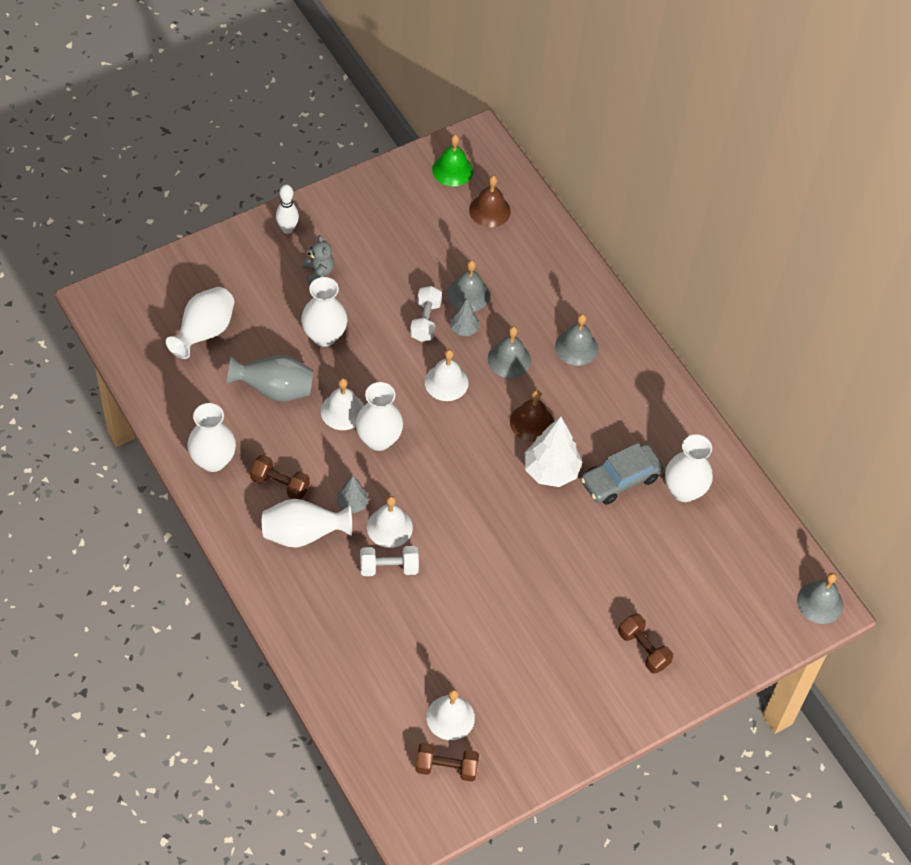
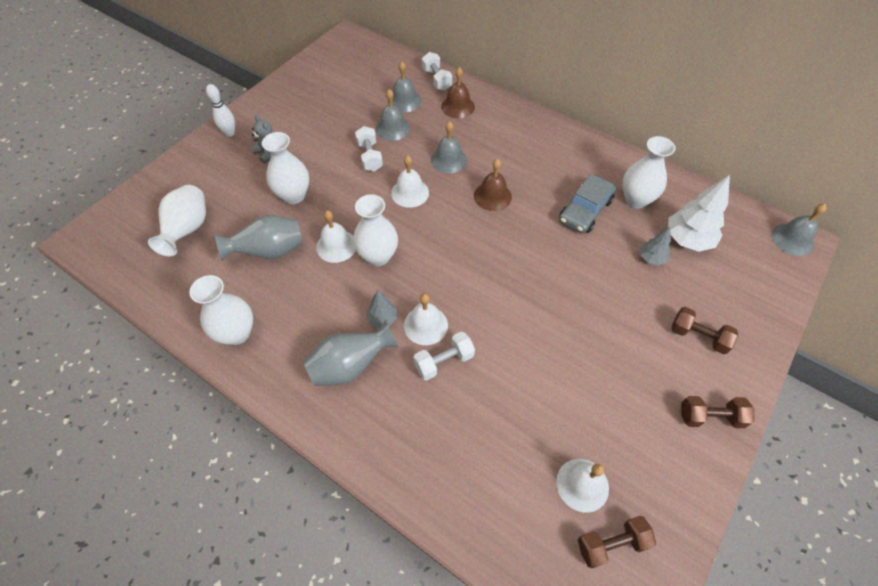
camera: 20 degrees left, 0 degrees up
(280, 484) = (309, 329): brown dumbbell -> brown dumbbell (710, 417)
(303, 534) = (351, 365): white vase -> grey vase
(452, 170) = (338, 58): green bell -> none
(463, 329) = (402, 152): grey tree -> grey tree (651, 258)
(489, 210) = (378, 73): brown bell -> brown bell (458, 106)
(551, 471) = (529, 225): white tree -> white tree (687, 240)
(554, 247) = (436, 79): none -> white dumbbell
(576, 347) = (492, 134): grey bell -> grey bell (404, 101)

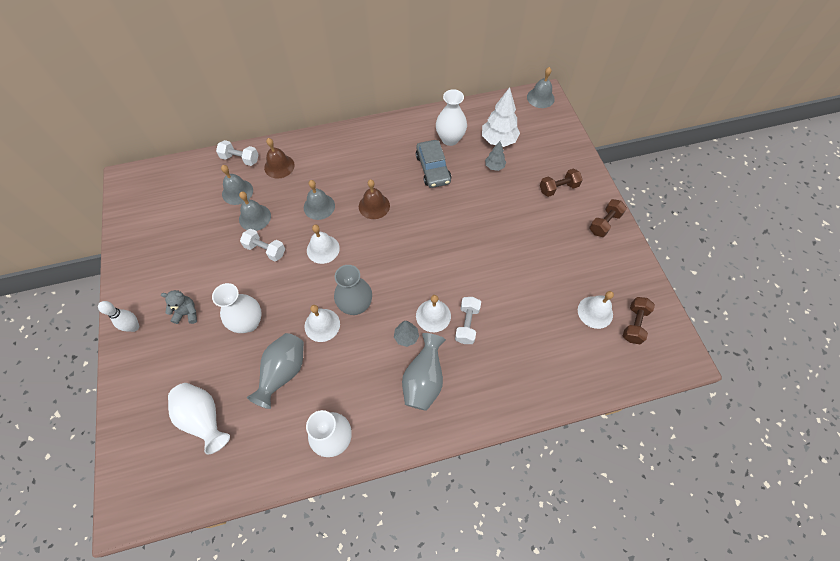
camera: 50 degrees left, 5 degrees up
(378, 256) = (356, 305): white vase -> grey vase

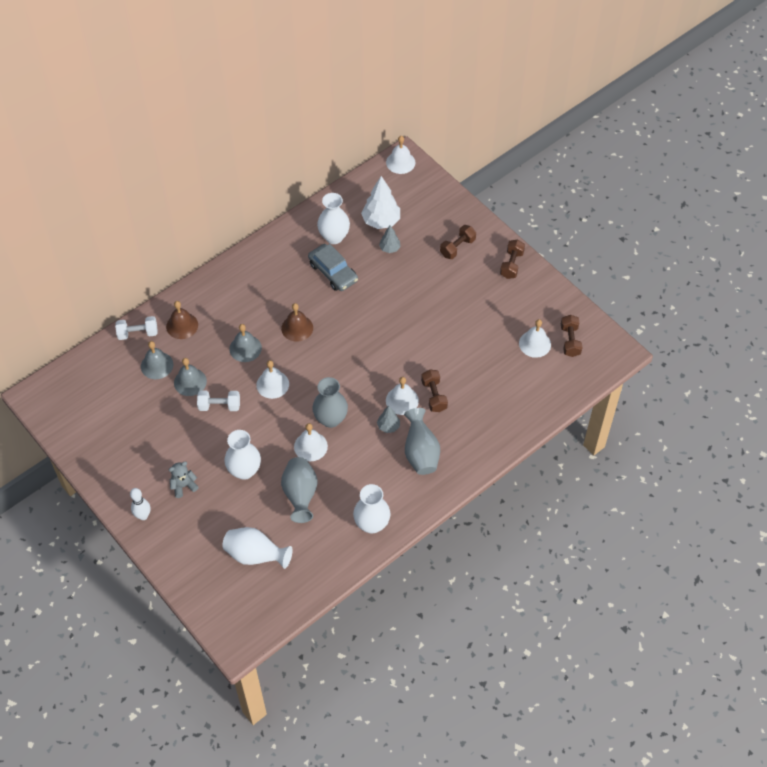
camera: 25 degrees left, 5 degrees down
(467, 324) = (434, 396): white dumbbell -> brown dumbbell
(540, 98) = (400, 162): grey bell -> white bell

